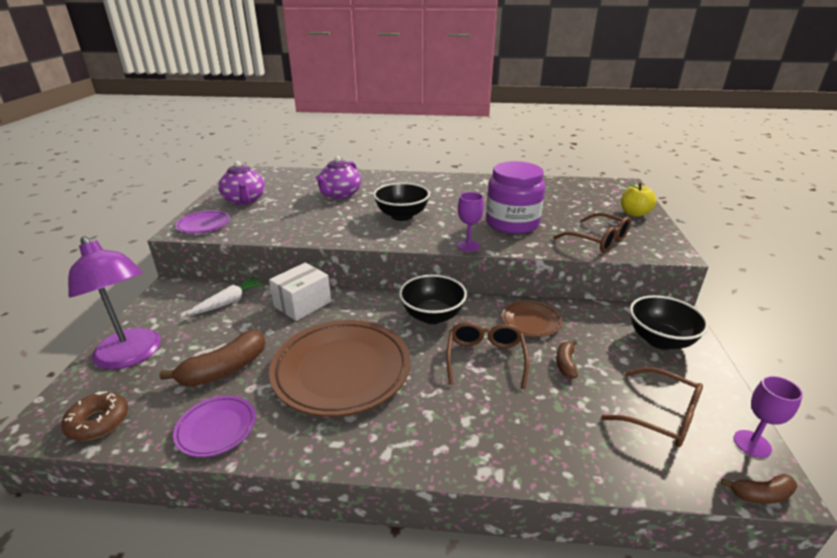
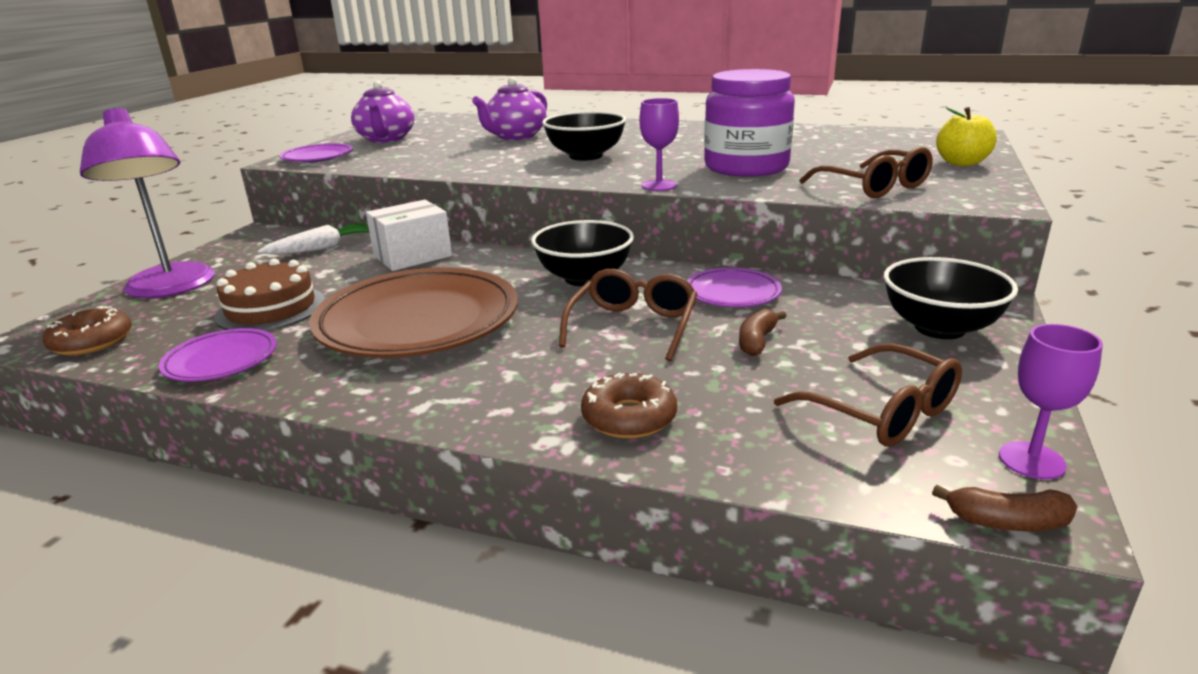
camera: 15 degrees right, 5 degrees down
(225, 369) = (271, 308): brown banana -> brown cake
(523, 443) = (629, 417): none -> brown donut
(531, 321) = (732, 293): brown plate -> purple plate

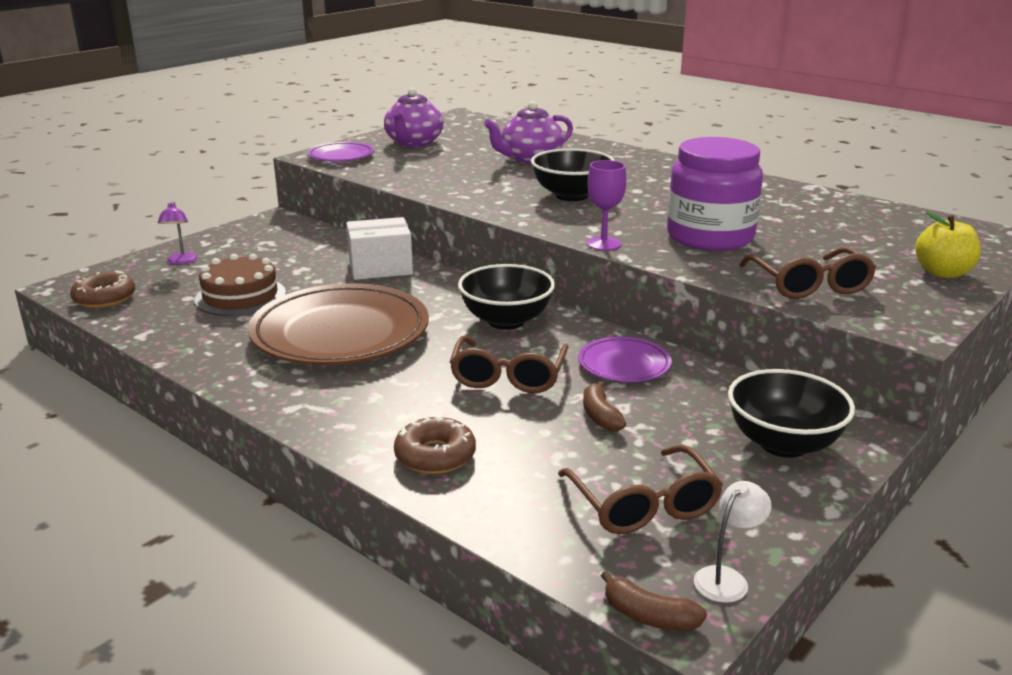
camera: 20 degrees right, 0 degrees up
(171, 288) = (181, 261): purple lamp -> purple lamp, size x0.42
(221, 360) = (180, 335): purple plate -> none
(321, 248) = (313, 245): white carrot -> none
(633, 325) = (508, 376): brown glasses -> brown glasses turned 150 degrees clockwise
(757, 341) = (600, 416): brown banana -> brown banana turned 60 degrees counterclockwise
(1031, 460) = (727, 578): purple goblet -> white lamp

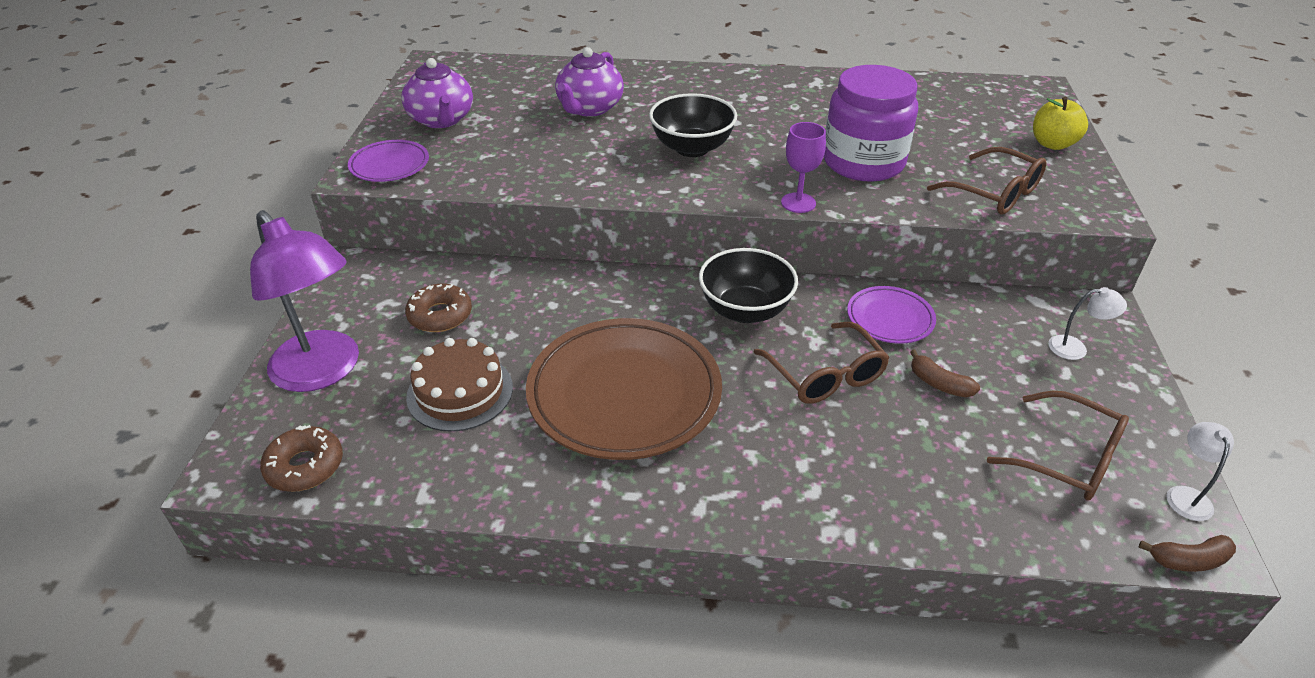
camera: 35 degrees left, 15 degrees up
(181, 261) = (323, 372): purple lamp -> purple lamp, size x2.38
(380, 268) = (552, 291): white box -> none
(435, 456) = (881, 494): brown donut -> brown donut (440, 315)
(783, 444) = (1075, 348): black bowl -> white lamp

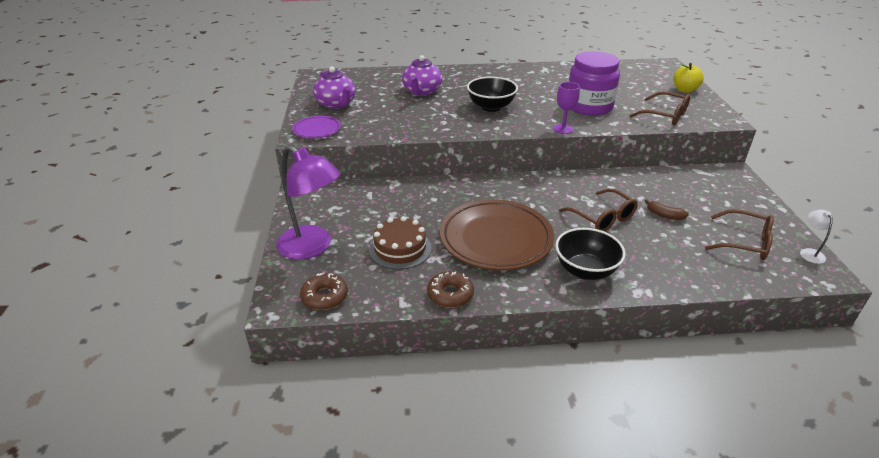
camera: 10 degrees left, 5 degrees down
(440, 315) = (369, 211): brown donut -> brown donut (450, 294)
(745, 310) = (545, 191): black bowl -> black bowl (585, 270)
(890, 319) = (625, 187): purple plate -> none
(1075, 348) = (727, 191): white lamp -> none
(1188, 560) = (822, 281): brown banana -> none

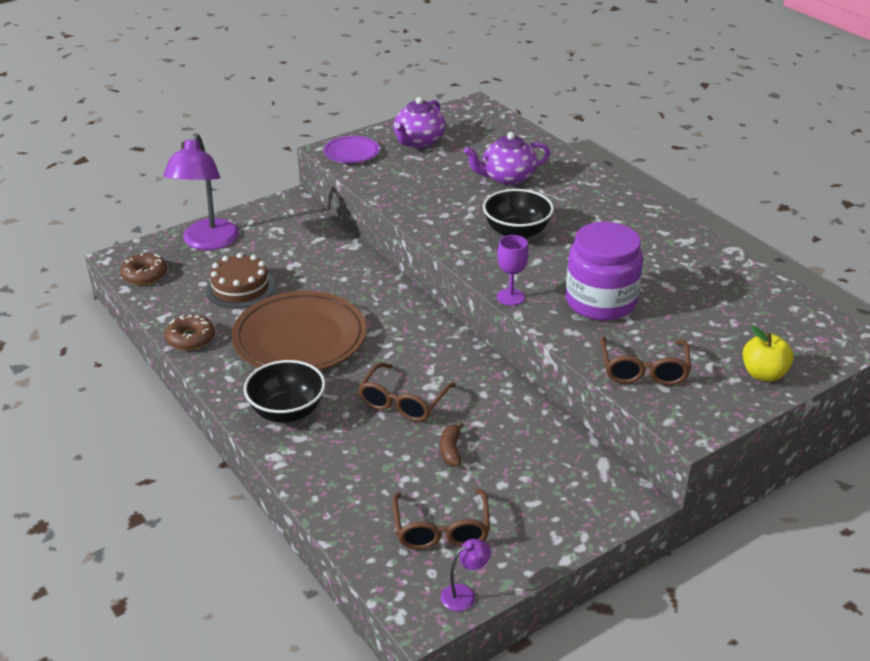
camera: 60 degrees right, 0 degrees up
(809, 252) = (464, 594): white lamp -> purple lamp

